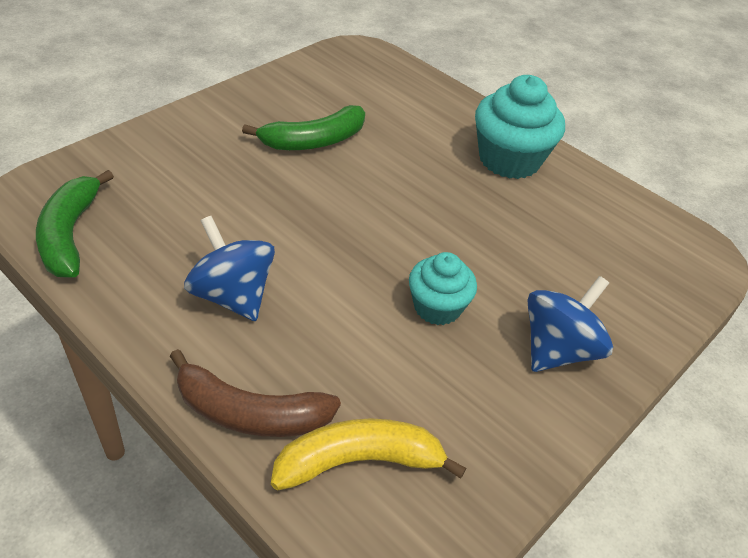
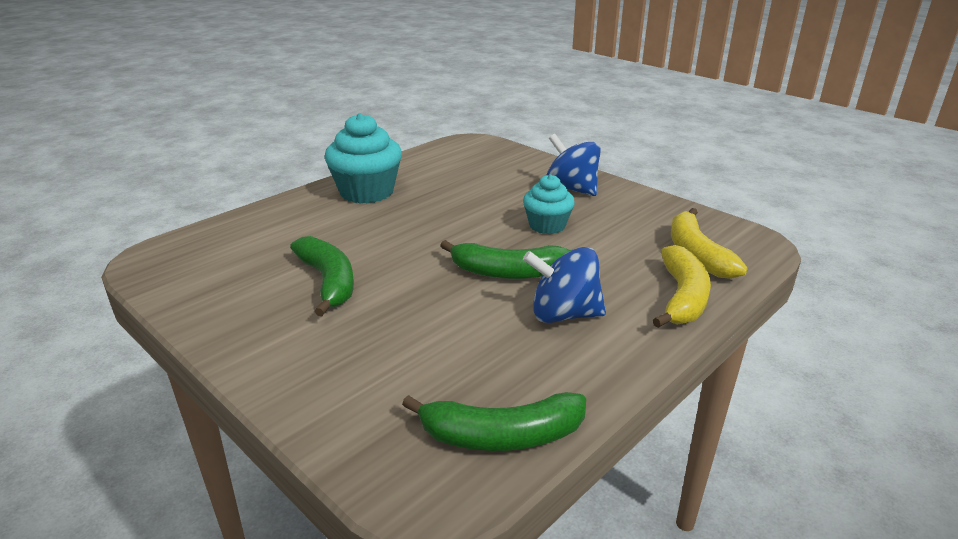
camera: 85 degrees left, 15 degrees down
(232, 295) = (563, 314): blue spinning top -> blue spinning top turned 45 degrees clockwise
(250, 413) = (682, 297): brown banana -> yellow banana
(323, 260) = (507, 272): none -> green banana

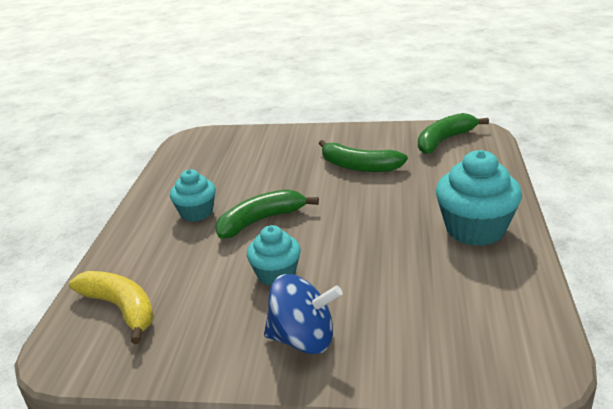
camera: 145 degrees right, 0 degrees up
(501, 436) = (182, 158): green banana -> green banana (444, 140)
(563, 314) = (196, 213): blue spinning top -> turquoise cupcake
(682, 297) = (121, 260): yellow banana -> none

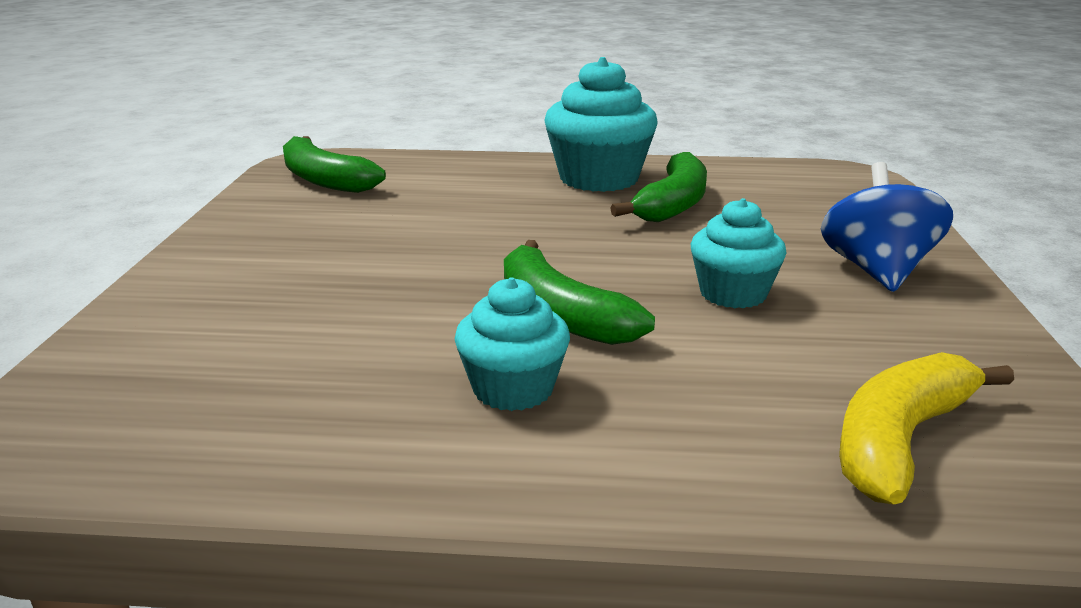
camera: 95 degrees left, 5 degrees down
(359, 166) = (378, 236): green banana -> green banana (673, 204)

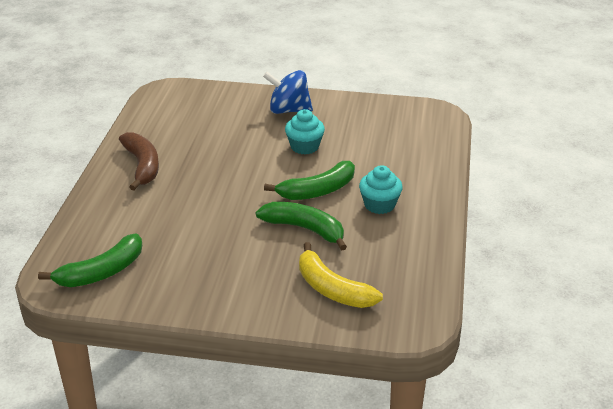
camera: 85 degrees left, 10 degrees up
(599, 179) = (142, 166): turquoise cupcake -> brown banana
(673, 204) = (193, 147): green banana -> green banana (305, 229)
(900, 440) = (413, 134): yellow banana -> yellow banana (332, 289)

